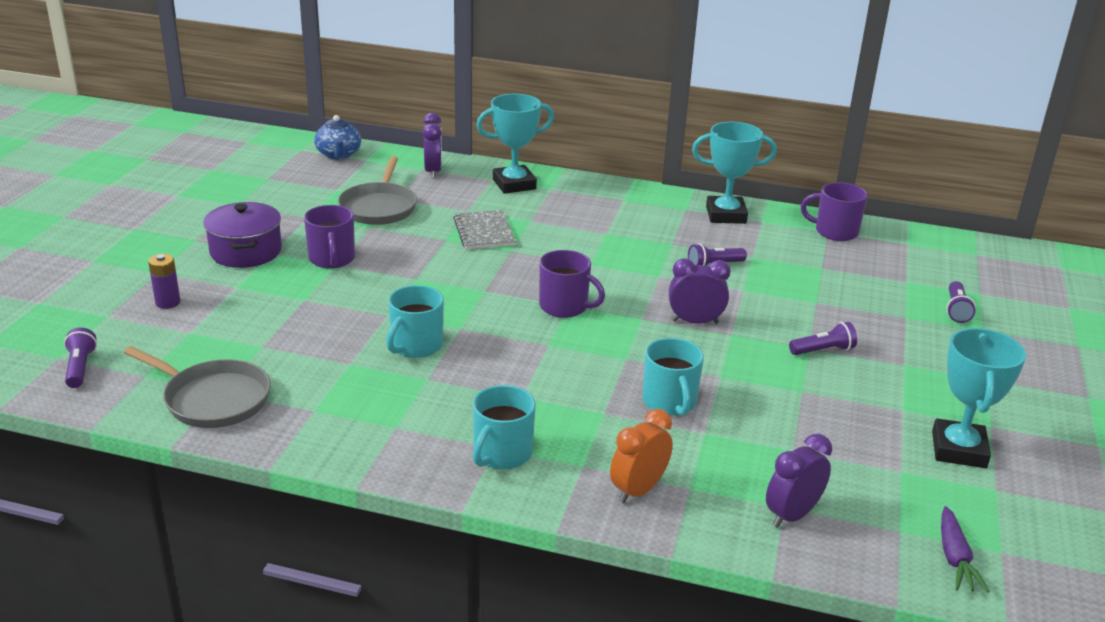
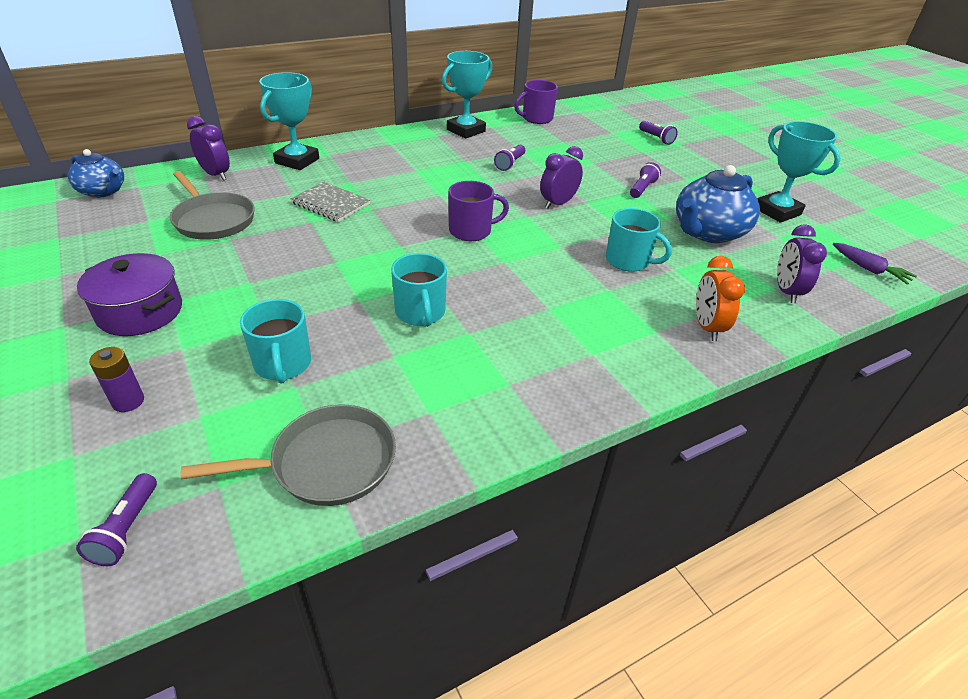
camera: 45 degrees left, 10 degrees up
(80, 368) = (126, 529): purple flashlight -> purple flashlight turned 120 degrees counterclockwise
(332, 259) = (238, 279): purple mug -> none
(501, 454) = (604, 356): turquoise mug -> turquoise mug (283, 364)
(815, 424) = (708, 232): none -> blue teapot

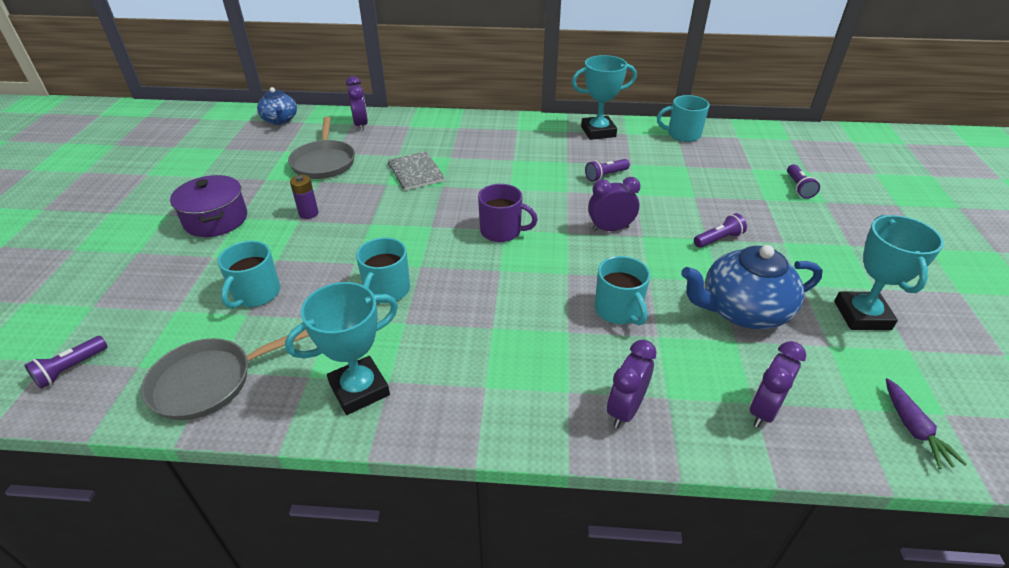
camera: 35 degrees right, 0 degrees up
(128, 401) = (150, 282): purple battery -> purple battery (308, 213)
(297, 161) = (428, 127): turquoise trophy -> turquoise trophy (359, 389)
(326, 463) = (208, 381): grey pan -> grey pan turned 135 degrees clockwise
(536, 118) = (682, 134): purple mug -> turquoise mug
(707, 327) = (625, 409): orange clock -> purple clock

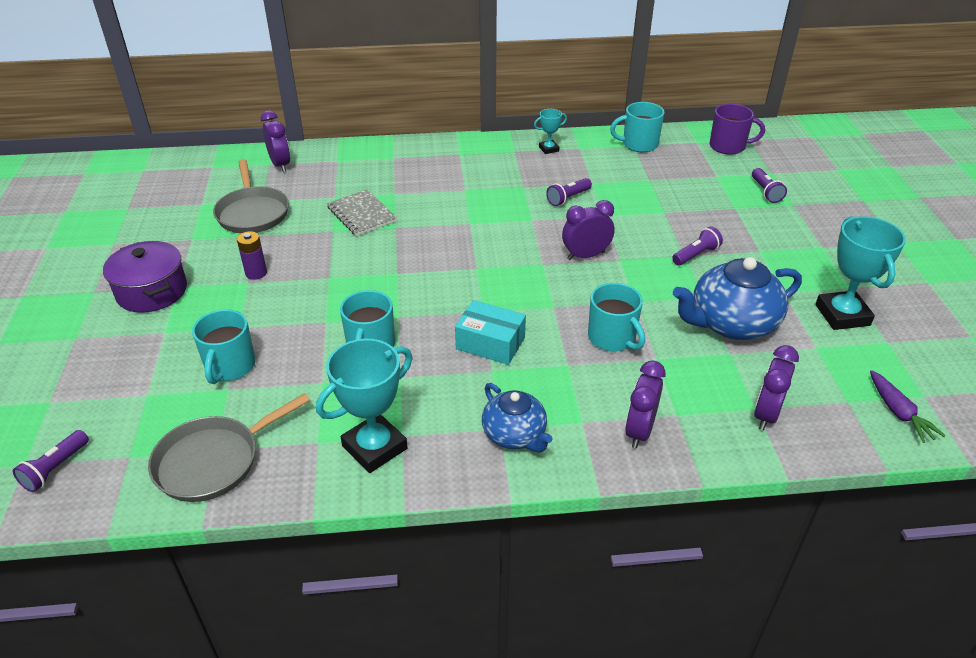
camera: 10 degrees left, 0 degrees up
(280, 120) = (182, 167): blue teapot -> blue teapot (515, 435)
(498, 301) = (490, 343): none -> turquoise box
(502, 231) = (474, 270): purple mug -> purple mug (728, 146)
(598, 132) = (549, 149): turquoise trophy -> turquoise trophy, size x0.50

